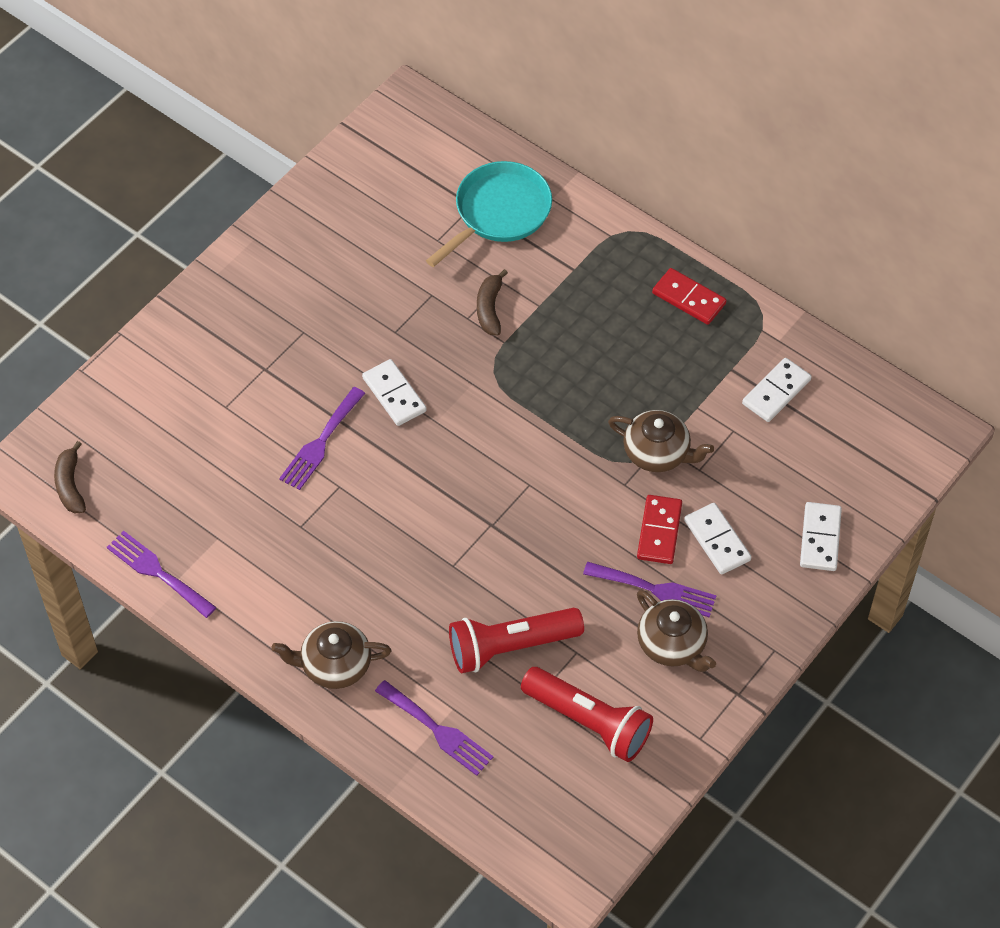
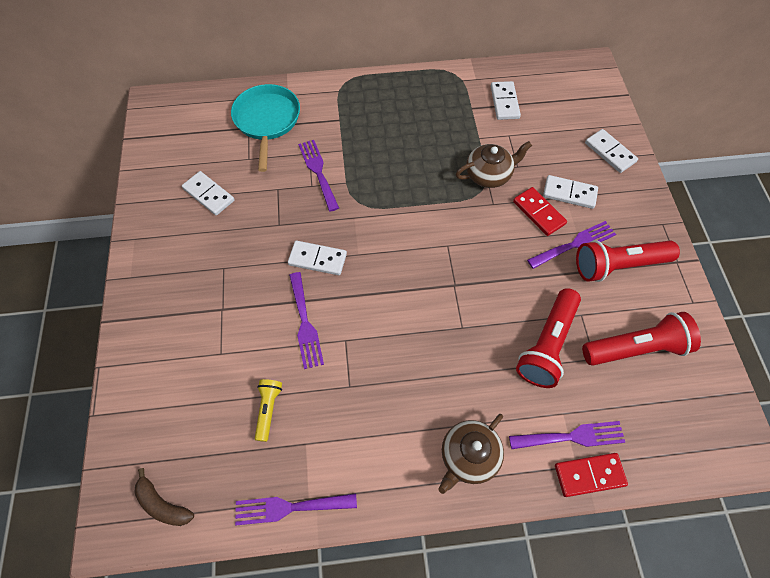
camera: 45 degrees left, 5 degrees up
(217, 486) = (268, 409): none -> yellow flashlight
(362, 248) = (208, 195): none -> white domino
(490, 308) = (318, 171): brown banana -> purple fork
(672, 644) = (618, 265): brown teapot -> red flashlight
(688, 298) = (412, 91): red domino -> red domino (589, 475)

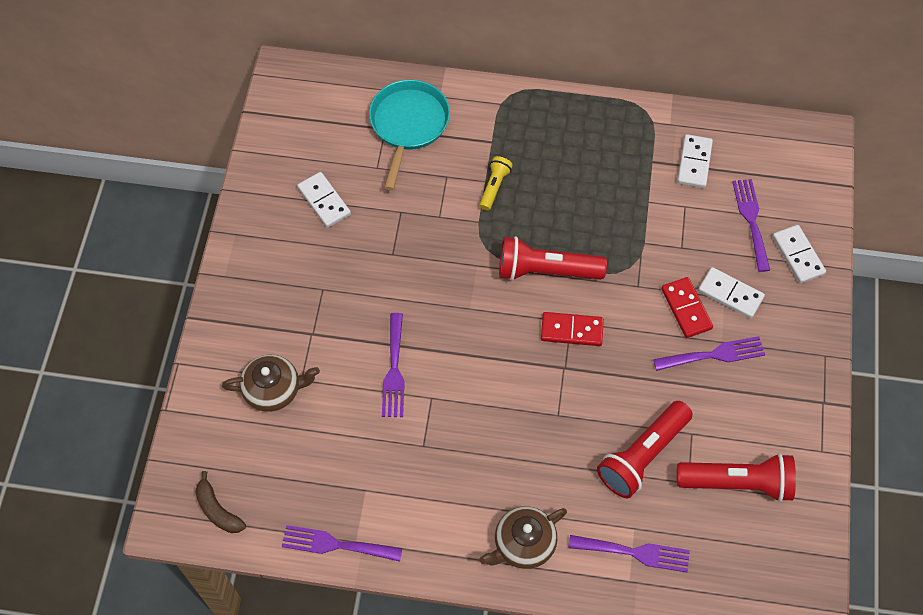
camera: 15 degrees right, 0 degrees up
(268, 409) = (336, 448): yellow flashlight -> yellow flashlight (494, 187)
(317, 259) = (424, 304): white domino -> none
(318, 171) = (451, 201): purple fork -> purple fork (751, 220)
(489, 175) = (644, 250): brown teapot -> brown teapot (273, 390)
(589, 475) = (639, 593): red domino -> red domino (571, 330)
(618, 265) = (754, 390): red flashlight -> red flashlight (546, 270)

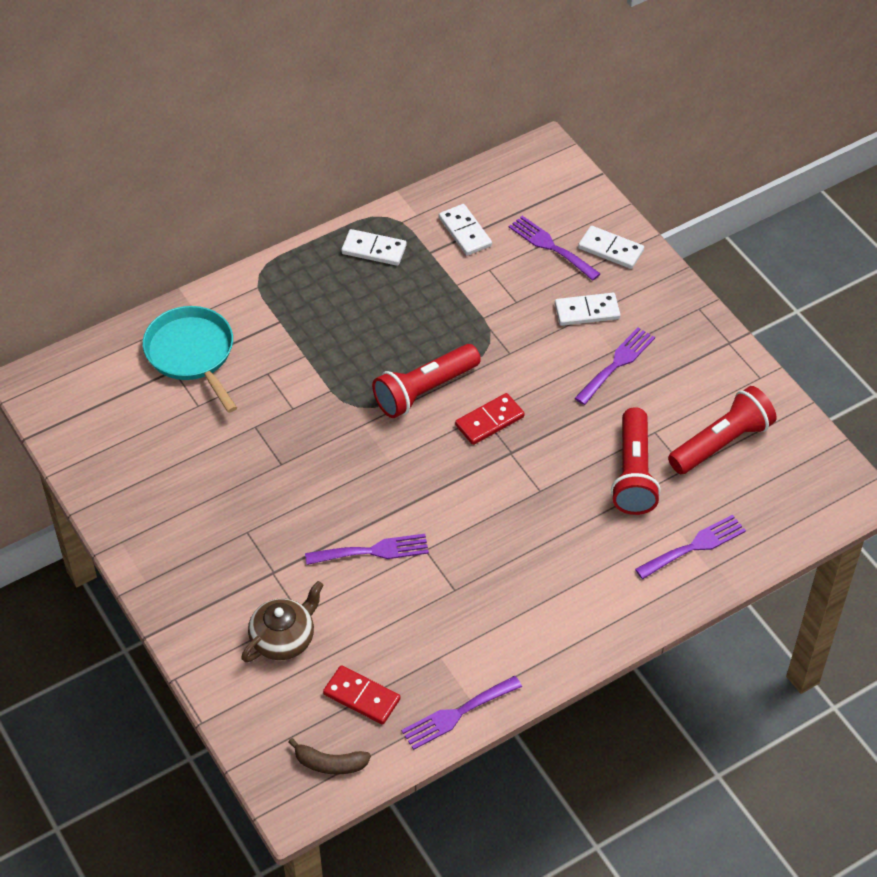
camera: 40 degrees left, 10 degrees down
(324, 201) = (177, 462): white domino -> white domino (374, 250)
(394, 370) = (373, 551): purple fork -> purple fork turned 60 degrees counterclockwise
(494, 187) = (317, 355): yellow flashlight -> none
(523, 544) = (605, 602): brown teapot -> none
(686, 309) = (563, 344): red domino -> red domino (362, 696)

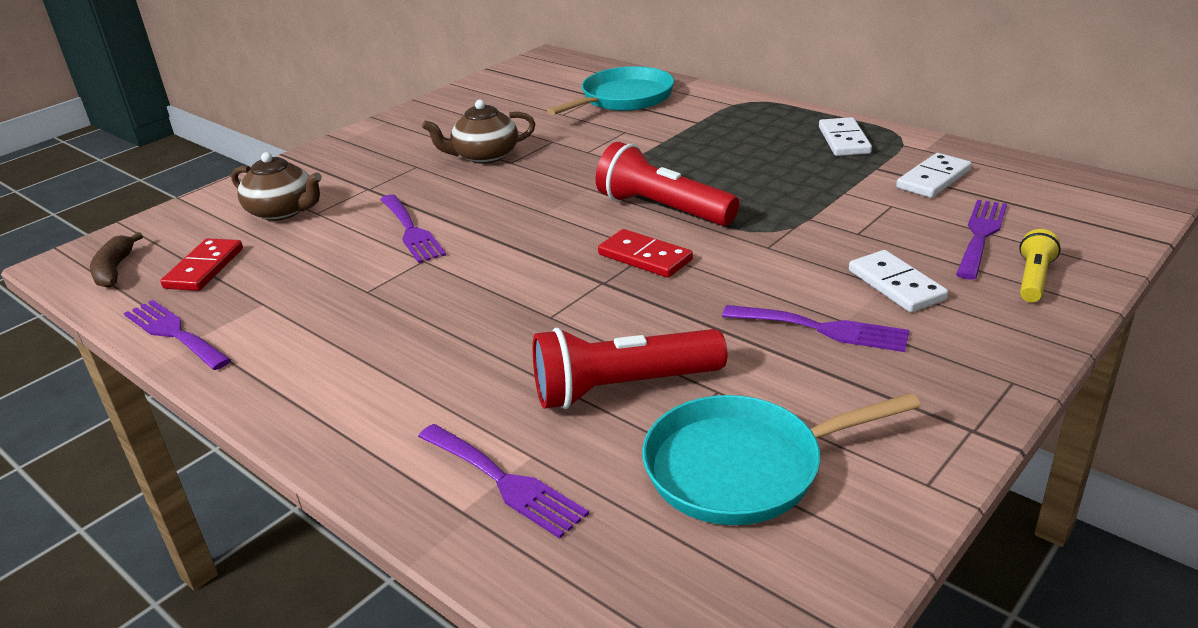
camera: 75 degrees right, 20 degrees down
(256, 479) = (484, 156): none -> brown teapot
(610, 249) = (1033, 279): white domino -> yellow flashlight
(721, 443) = (742, 467): red flashlight -> turquoise pan

